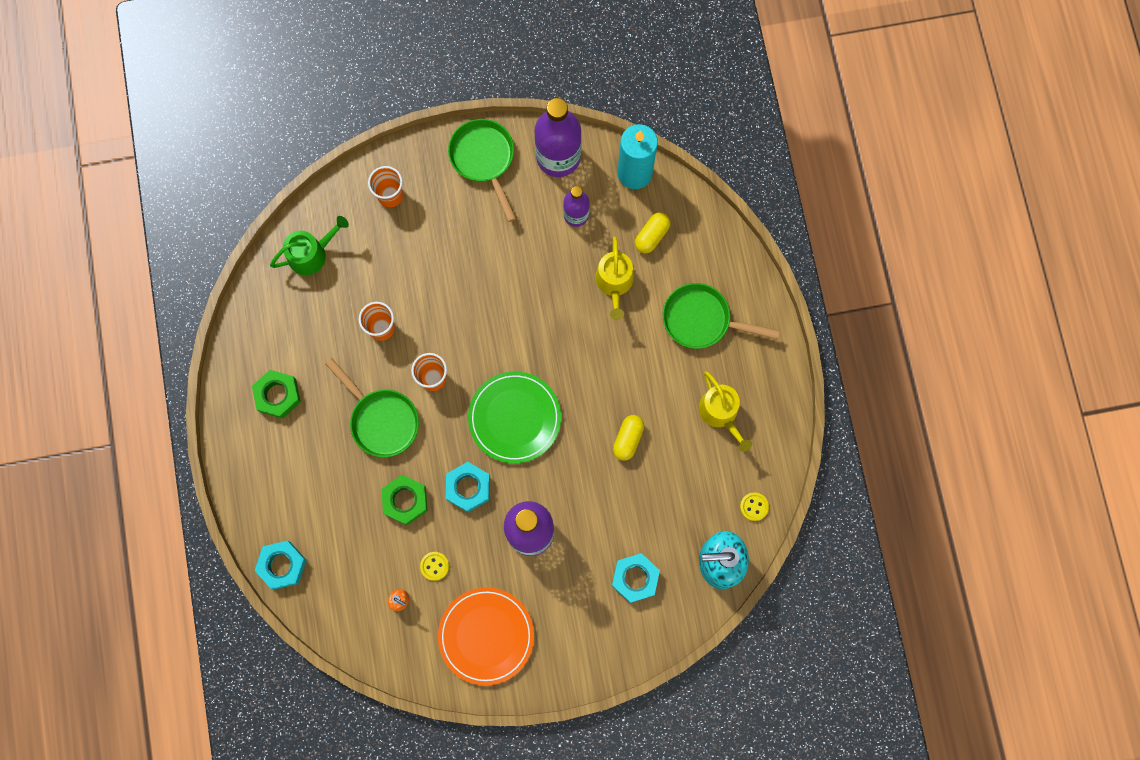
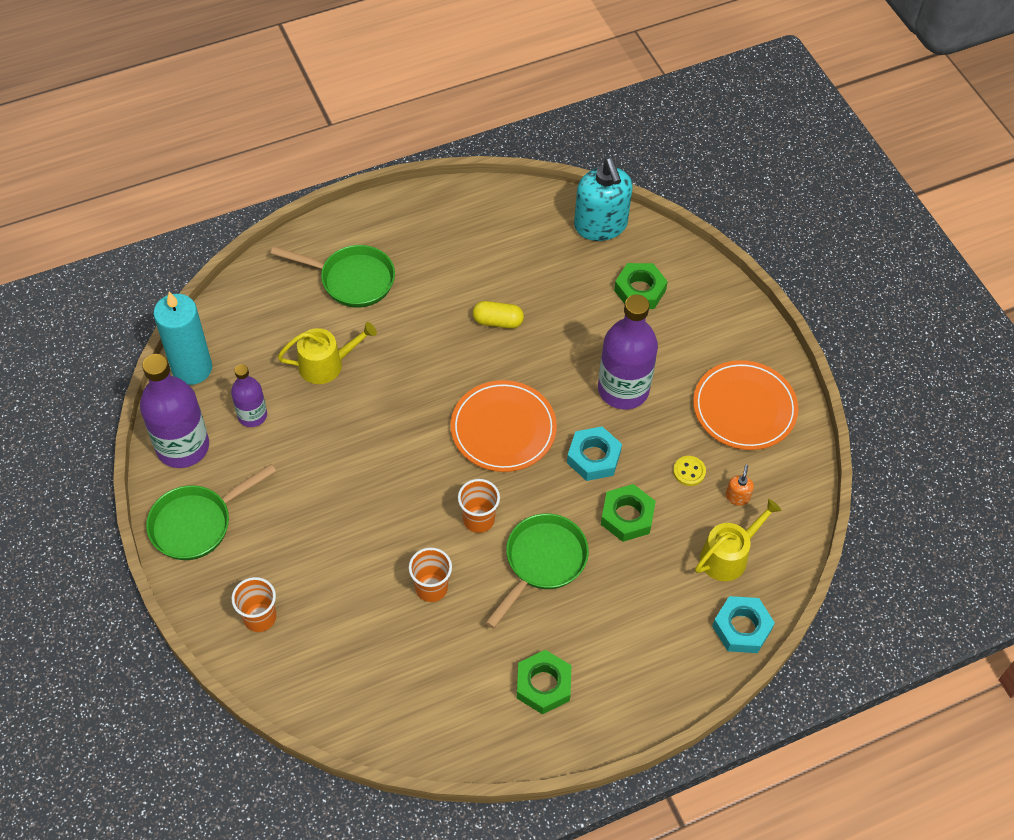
camera: 105 degrees left, 20 degrees down
(311, 254) = (353, 691): green watering can -> none
(514, 418) = (503, 429): green plate -> orange plate
(635, 578) = (640, 290): turquoise nut -> green nut
(651, 236) = (265, 339): yellow capsule -> none
(701, 320) = (352, 280): green pan -> green pan turned 75 degrees counterclockwise
(721, 413) = (448, 248): yellow watering can -> yellow watering can (728, 556)
(754, 507) = (537, 207): yellow button -> none

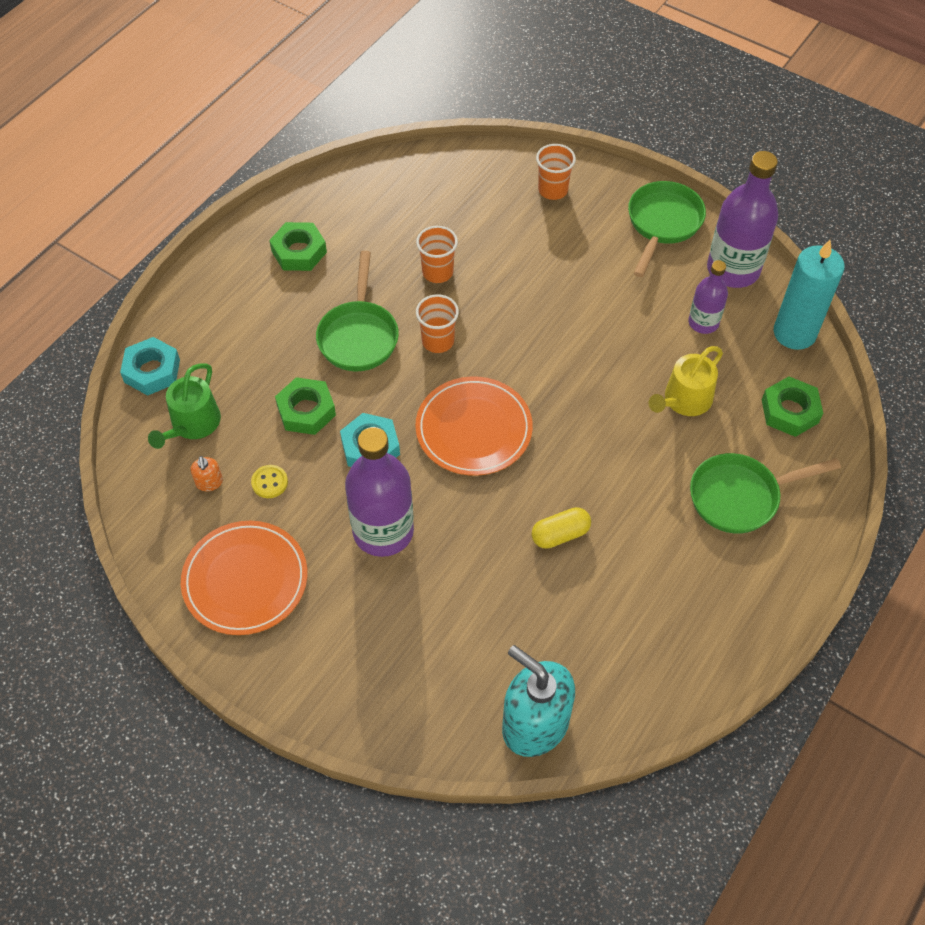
camera: 150 degrees right, 0 degrees up
(640, 290) = (435, 660): green nut -> green nut (789, 411)
(728, 556) = (192, 424): yellow watering can -> green watering can

